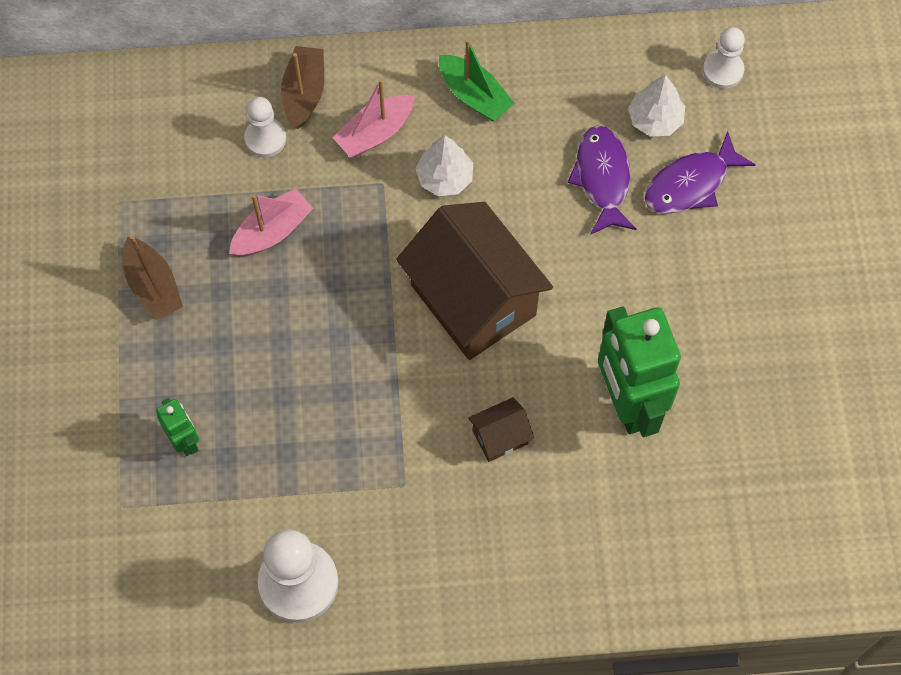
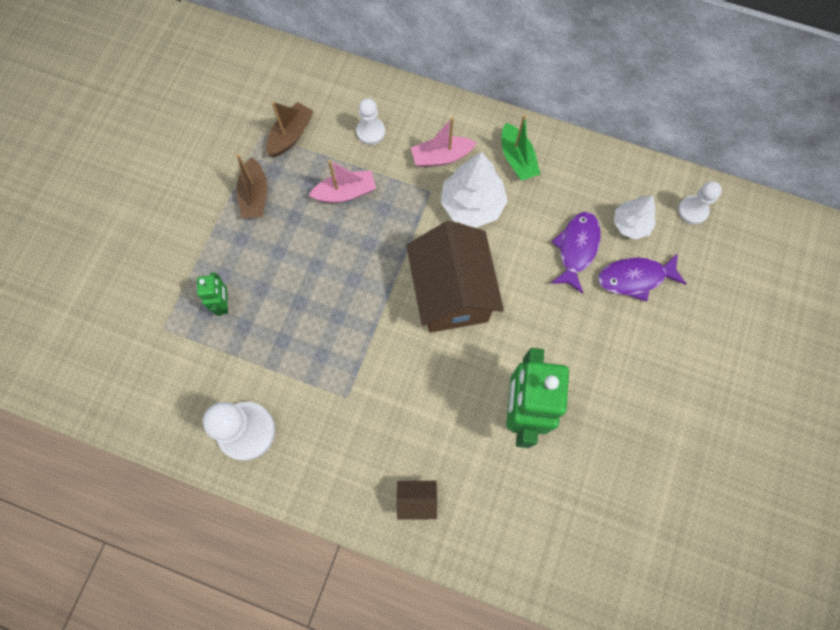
camera: 25 degrees right, 5 degrees up
(304, 93) = (409, 113): brown boat -> brown boat (291, 135)
(445, 177) = (472, 204): white tree -> white tree, size x1.59
(500, 437) = (424, 394): brown house -> brown house (417, 500)

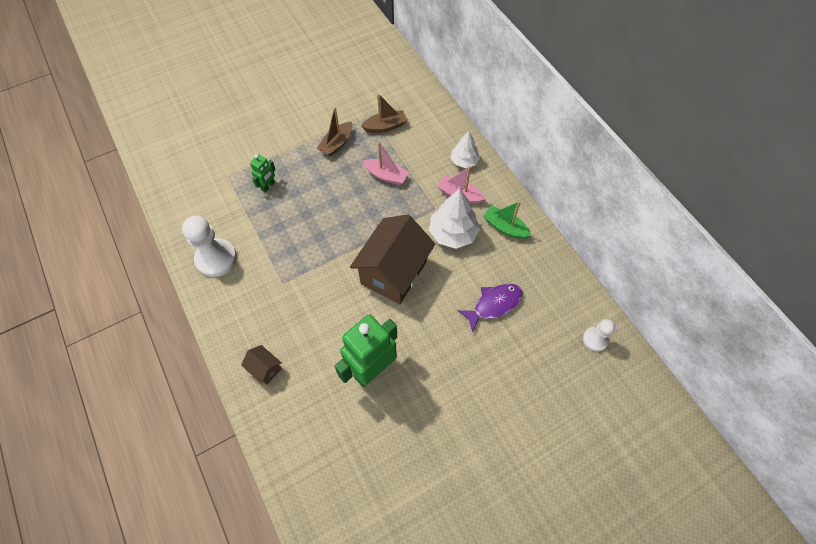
camera: 40 degrees right, 10 degrees down
(371, 132) = (431, 154): white pawn -> none
(517, 159) = (505, 227): green boat -> green boat turned 105 degrees clockwise
(630, 224) = (543, 316): white tree -> white tree (464, 161)
(635, 278) = (516, 350): purple fish -> none

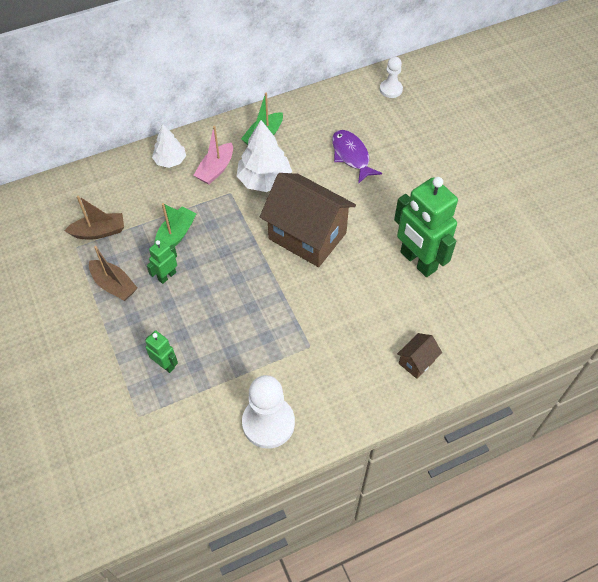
camera: 85 degrees left, 5 degrees down
(346, 175) = (167, 276): none -> green robot
(385, 126) = (99, 232): brown boat -> brown boat turned 90 degrees clockwise
(386, 176) = (175, 235): pink boat -> green boat

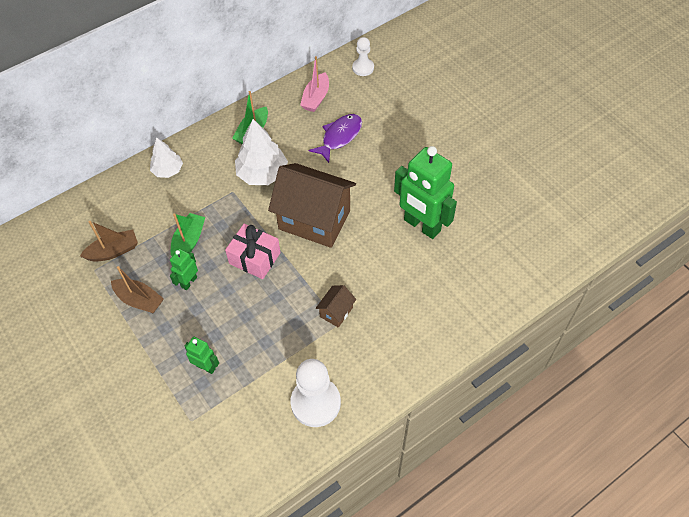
camera: 10 degrees left, 0 degrees up
(215, 169) = (213, 171): pink boat -> pink boat (316, 98)
(238, 264) = (254, 258): none -> pink gift
(351, 156) = (339, 137): purple fish -> purple fish turned 75 degrees clockwise
(416, 362) = (440, 319): brown house -> brown house (336, 312)

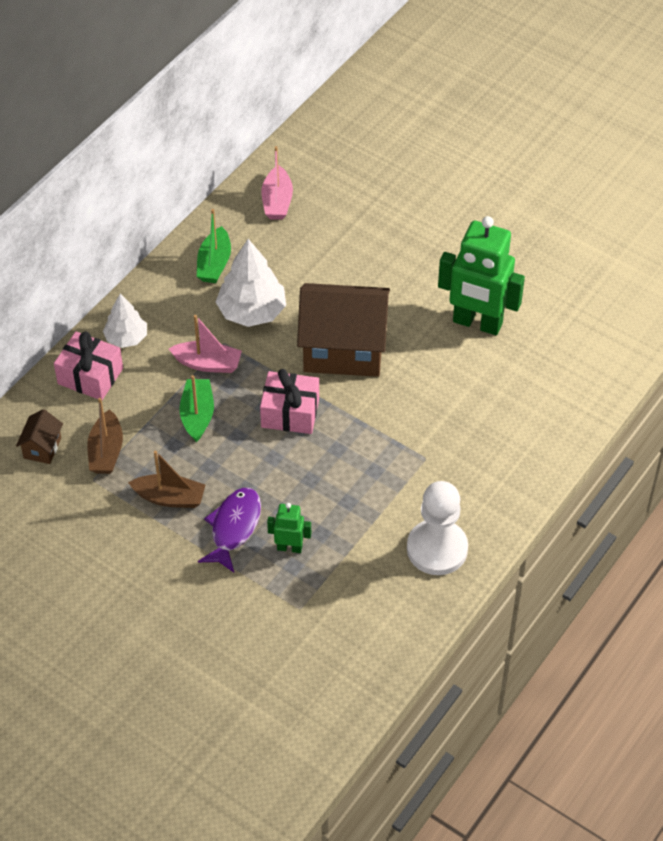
camera: 20 degrees left, 5 degrees down
(113, 251) = (106, 451): brown boat -> brown boat turned 135 degrees clockwise
(130, 192) = (90, 376): none -> pink gift
(189, 282) = (221, 461): green robot -> none
(214, 204) = (207, 364): none -> pink boat
(336, 312) = (417, 446): brown house -> brown house (42, 448)
(339, 137) = (330, 243): purple fish -> purple fish (234, 528)
(363, 68) = (321, 148): white pawn -> none

